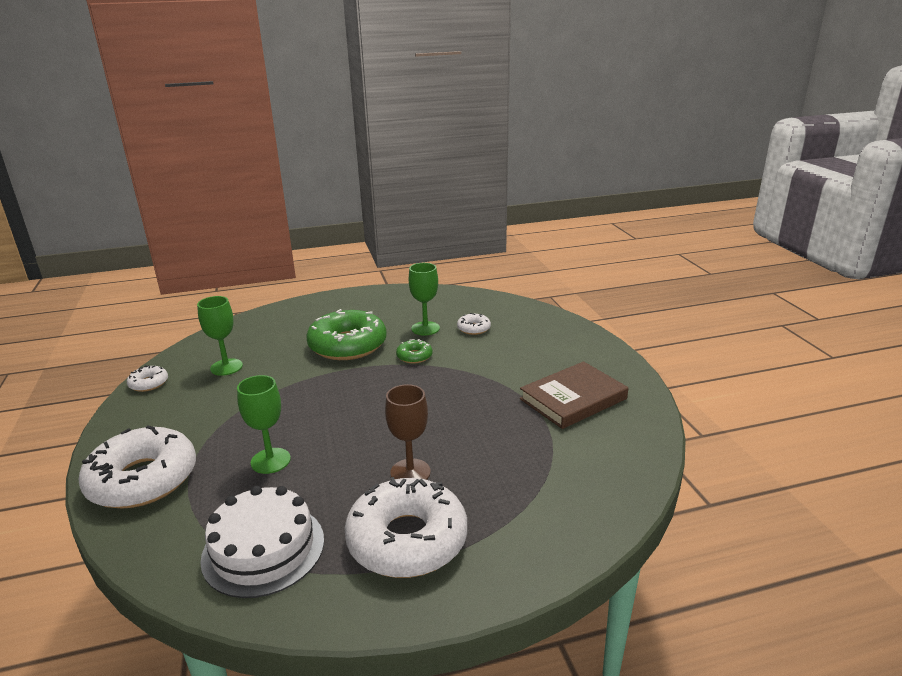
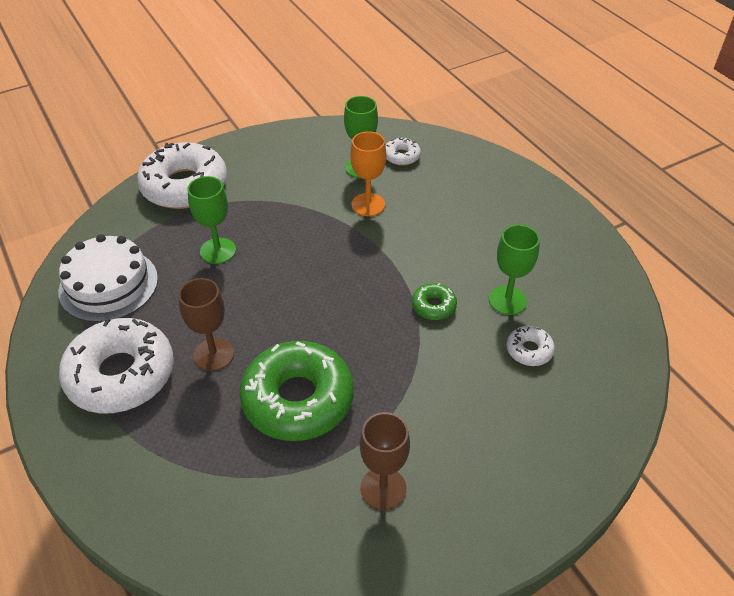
camera: 75 degrees right, 20 degrees up
(149, 383) = (318, 132): white donut -> white donut (401, 156)
(278, 369) = (368, 204): none -> orange goblet
(347, 345) = (437, 241): green donut -> green donut (298, 399)
(573, 399) = (383, 488): brown book -> brown goblet

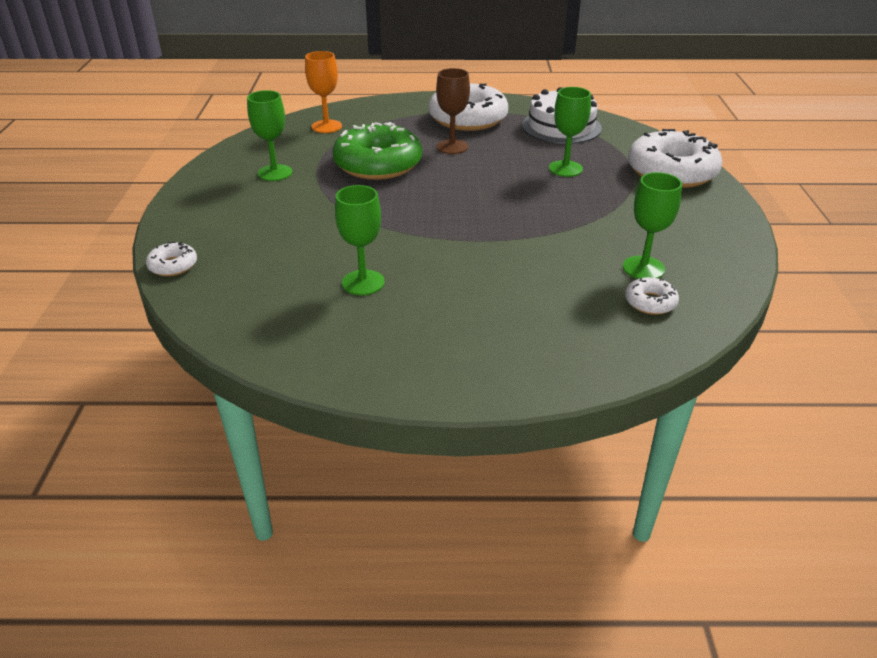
camera: 120 degrees right, 10 degrees down
(368, 204) = (573, 253): orange goblet -> orange goblet (326, 126)
(383, 488) = (275, 173): brown goblet -> green goblet
(433, 306) = (400, 242): green donut -> none
(529, 350) = (298, 270): white donut -> white donut (173, 265)

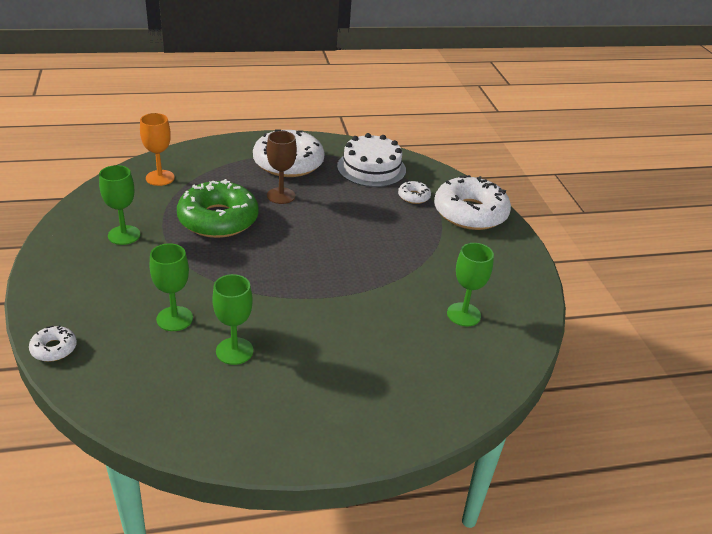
camera: 15 degrees left, 0 degrees up
(565, 169) = (383, 214): green goblet -> green goblet (174, 319)
(650, 302) = (474, 348): white donut -> white donut (414, 196)

